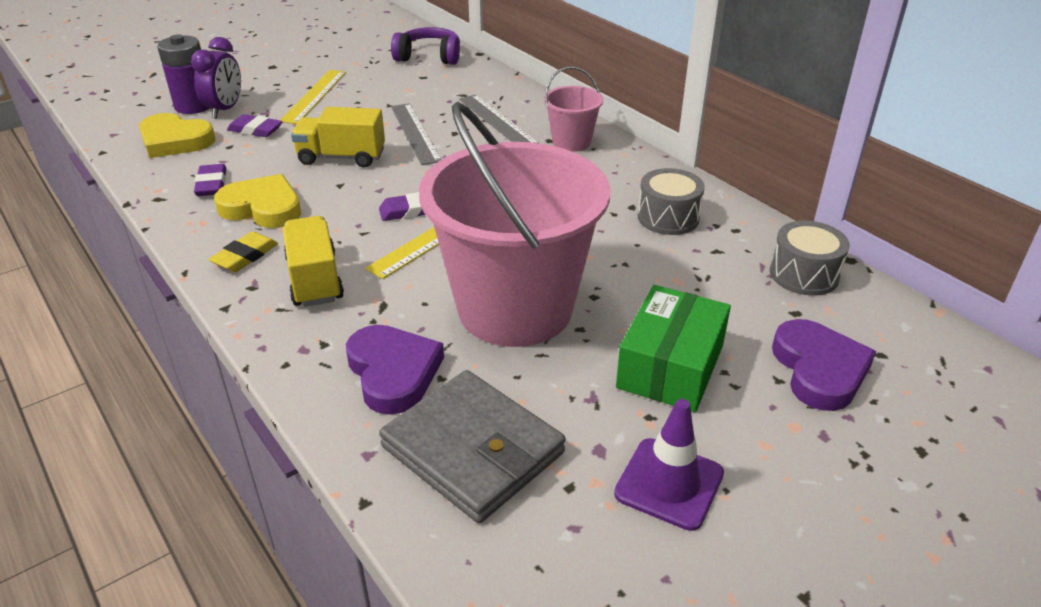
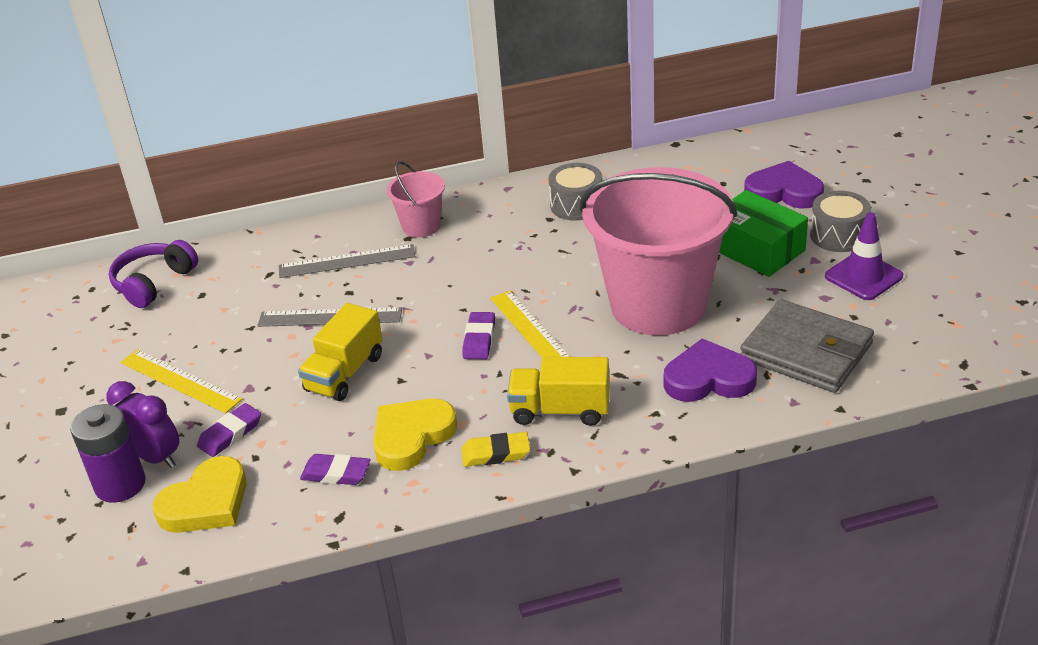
camera: 65 degrees left, 0 degrees up
(245, 256) = (496, 453): yellow eraser -> yellow eraser turned 60 degrees counterclockwise
(473, 449) = (806, 351): grey wallet -> grey wallet turned 60 degrees clockwise
(804, 274) = (683, 167): grey drum -> grey drum (838, 235)

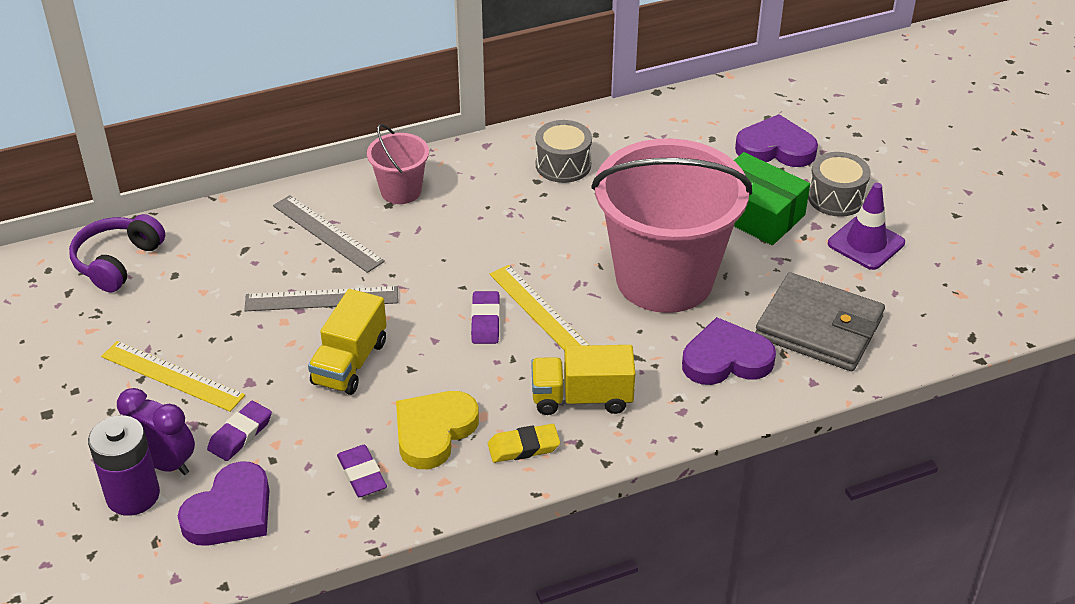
camera: 10 degrees left, 5 degrees up
(206, 503) = (230, 512): yellow heart -> purple heart
(336, 473) = (362, 474): purple eraser -> purple eraser turned 60 degrees clockwise
(347, 261) = (327, 233): grey ruler -> grey ruler turned 60 degrees clockwise

